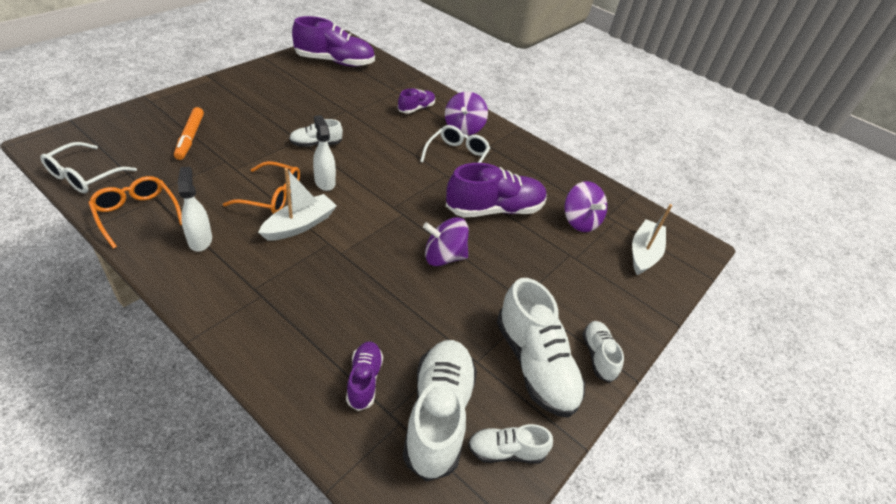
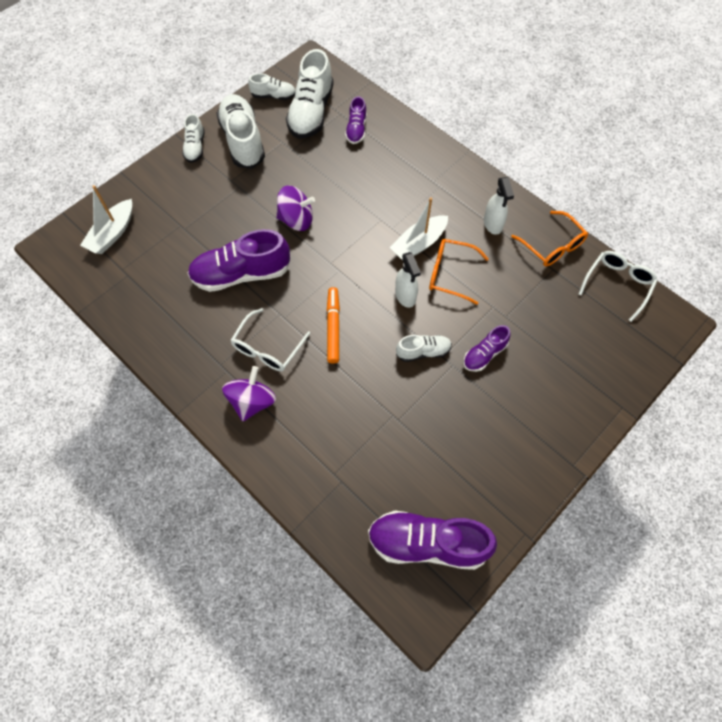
camera: 170 degrees left, 20 degrees up
(190, 138) = (552, 347): orange marker -> orange marker (333, 327)
(416, 108) = (309, 436): purple shoe -> purple shoe (484, 354)
(580, 221) = (159, 266): purple spinning top -> none

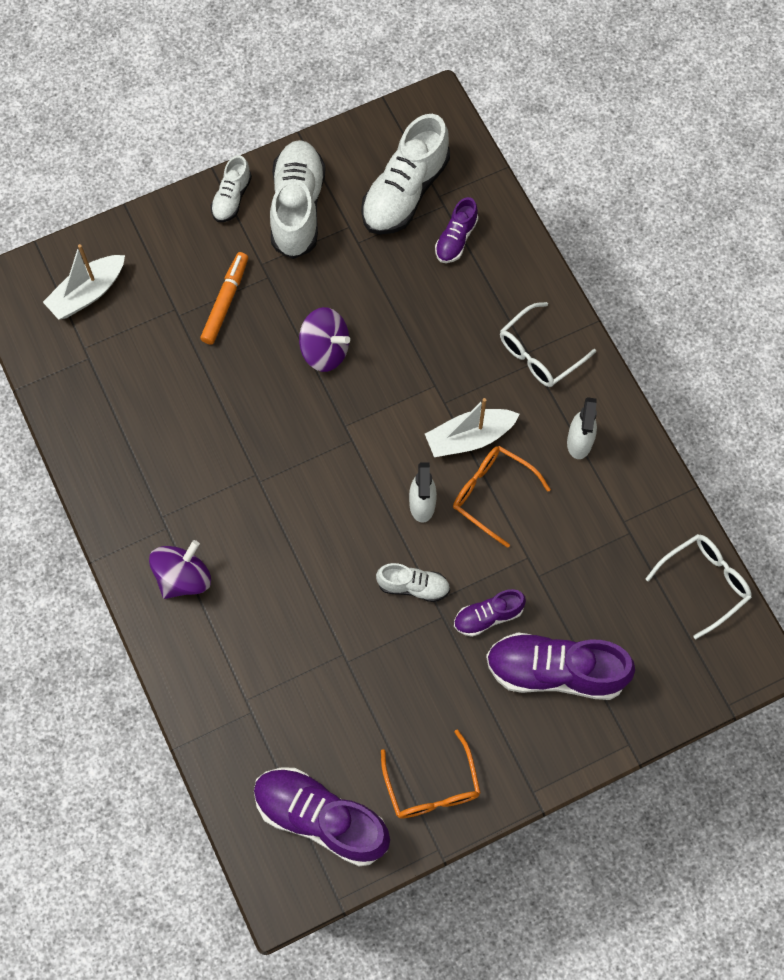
camera: 20 degrees right, 5 degrees up
(241, 274) = (228, 404): purple shoe -> purple shoe (555, 671)
(268, 347) = (226, 515): white glasses -> white glasses (540, 353)
(273, 96) = (364, 149): white shoe -> none
(333, 327) = (315, 516): orange marker -> orange marker (225, 301)
(552, 245) = (644, 499): orange glasses -> orange glasses (432, 785)

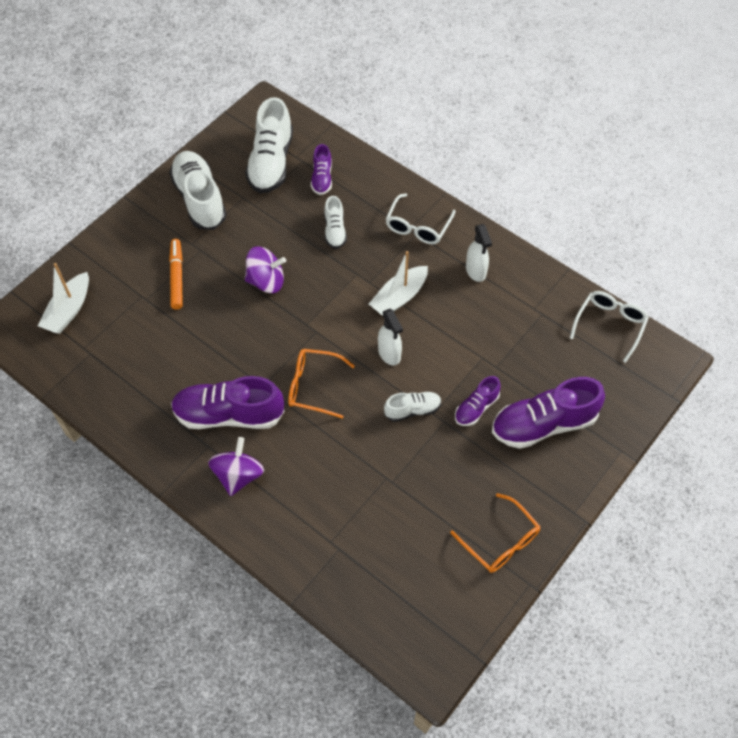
camera: 25 degrees left, 10 degrees down
(232, 198) = (148, 210): white shoe -> white shoe (335, 231)
(321, 818) = (431, 602): purple shoe -> purple shoe (229, 414)
(492, 494) = (435, 327): orange glasses -> orange glasses (314, 386)

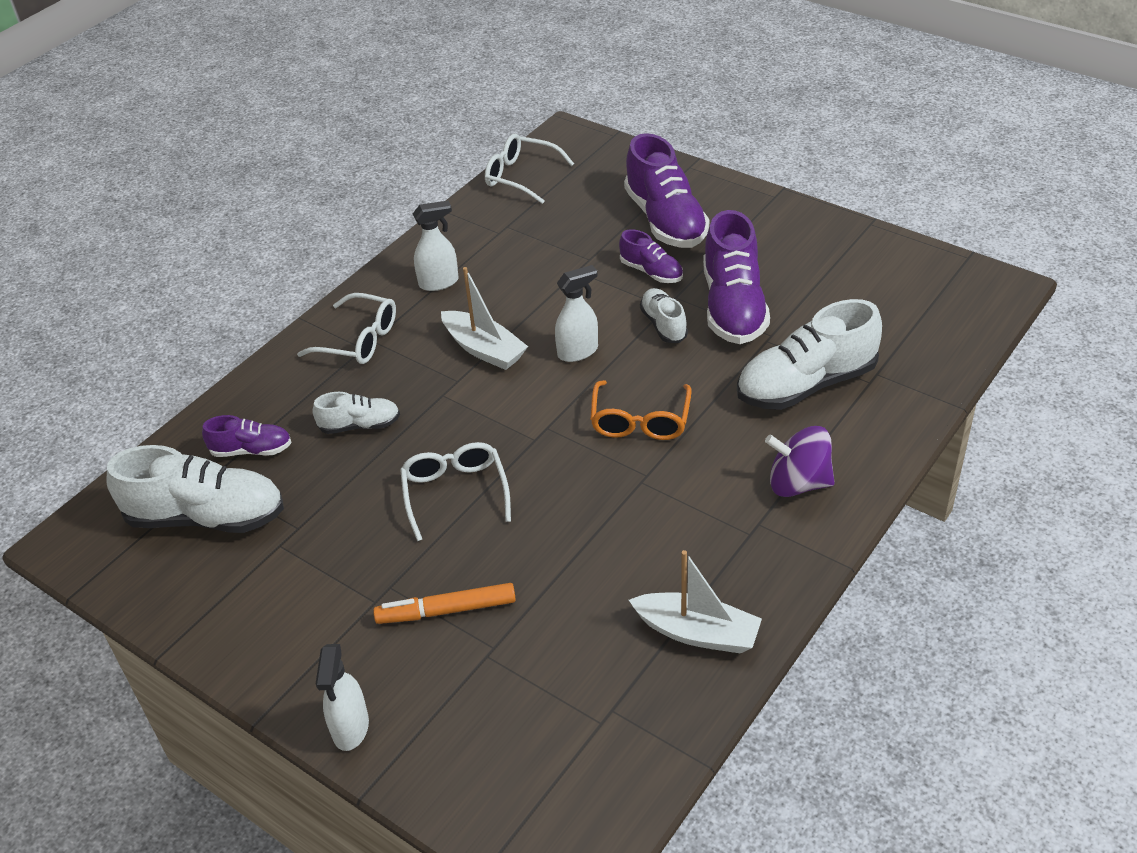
camera: 90 degrees left, 15 degrees down
(69, 310) = (521, 763): white boat -> white boat (697, 632)
(110, 236) = (350, 728): none -> white spray bottle
(199, 199) = (275, 604): white shoe -> white shoe (806, 384)
(229, 414) = (701, 507): purple shoe -> purple shoe (733, 307)
(266, 281) = (455, 493): purple spinning top -> white glasses
(500, 541) = (825, 246): orange glasses -> none

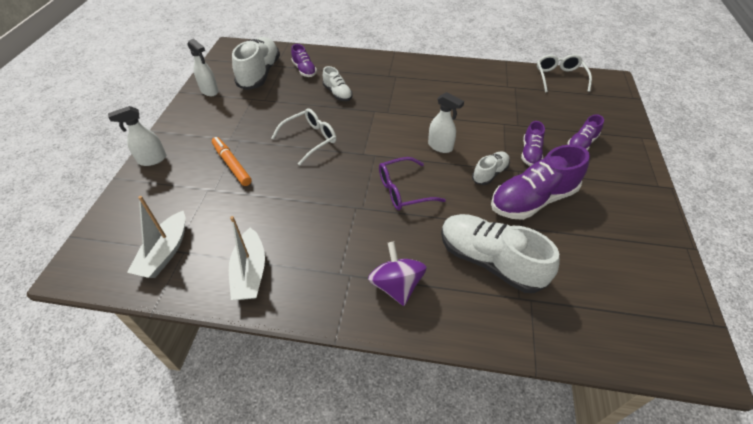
camera: 60 degrees right, 5 degrees up
(207, 517) = (259, 74): white shoe -> white shoe turned 150 degrees counterclockwise
(358, 340) = (393, 72): white glasses -> none
(439, 282) = (452, 81): white spray bottle -> white spray bottle (209, 91)
(484, 349) = (416, 113): white boat -> white boat (165, 252)
(640, 420) = (404, 190): orange glasses -> purple glasses
(665, 220) = (581, 144): purple shoe -> purple shoe, size x0.53

